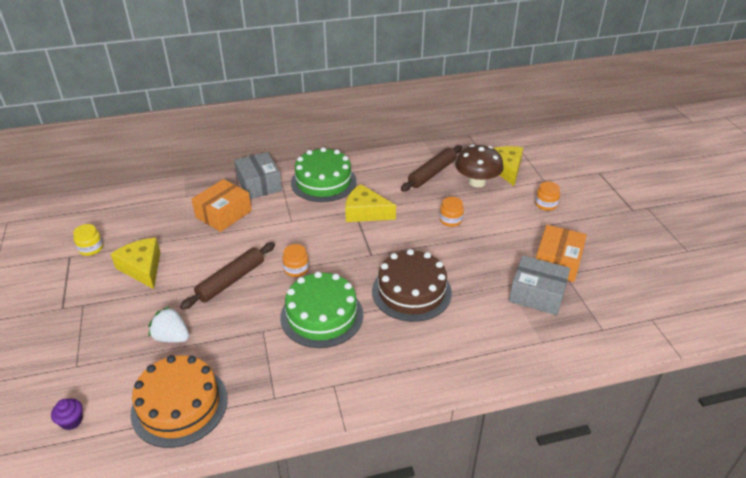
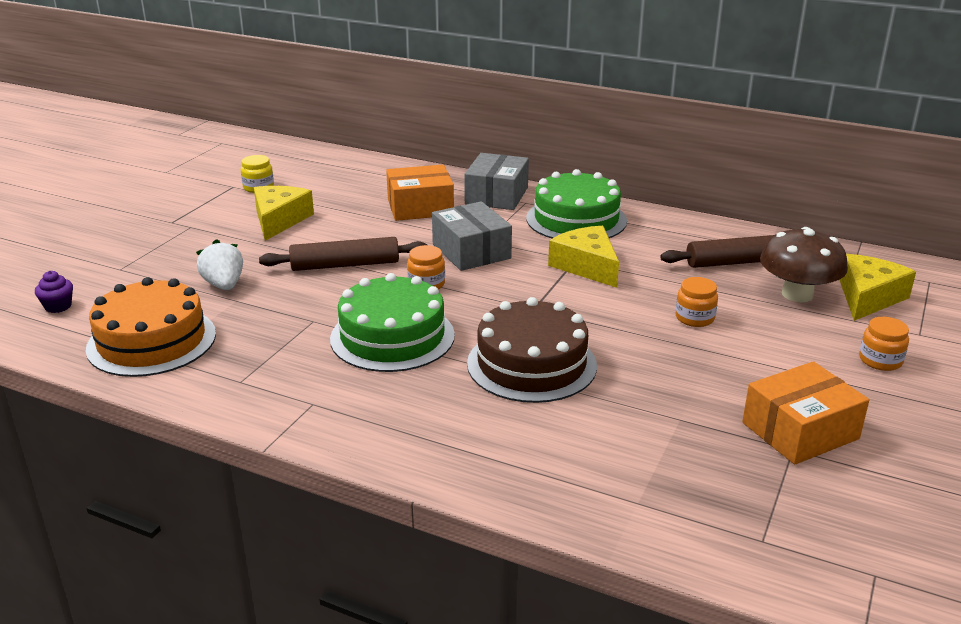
camera: 40 degrees right, 10 degrees down
(537, 294) = (710, 449): grey box -> grey box (471, 251)

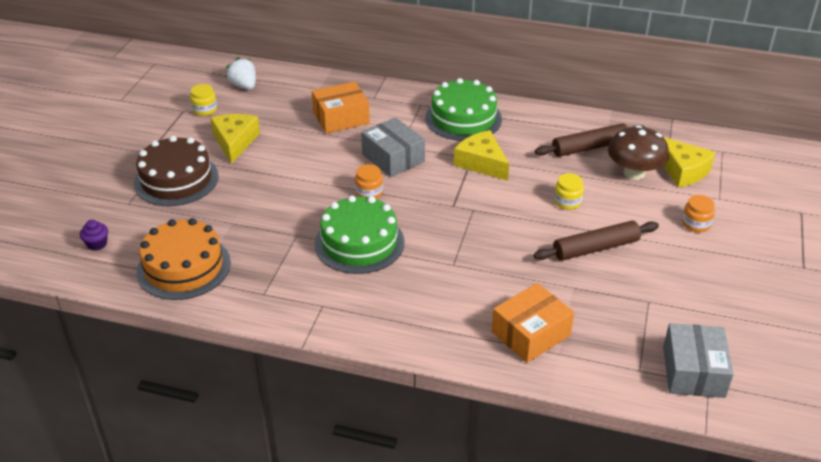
camera: 10 degrees left, 10 degrees up
(224, 285) = (217, 210): white strawberry -> white strawberry (244, 86)
(345, 265) = (302, 181): brown rolling pin -> brown rolling pin (595, 248)
(496, 196) = (397, 100): grey box -> grey box (693, 371)
(531, 364) = (464, 255): brown cake -> brown cake (176, 179)
(694, 318) = (567, 202): orange jar -> yellow jar
(800, 431) = (651, 287): orange box -> orange box (531, 334)
(868, 297) = (682, 170): yellow cheese -> yellow cheese turned 120 degrees clockwise

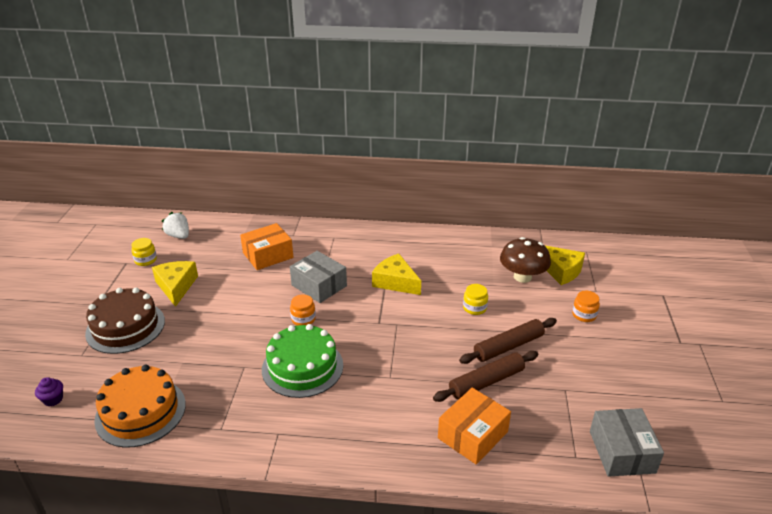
camera: 10 degrees left, 5 degrees down
(463, 118) = (372, 245): green cake -> none
(589, 147) = (481, 259): brown rolling pin -> brown rolling pin (486, 382)

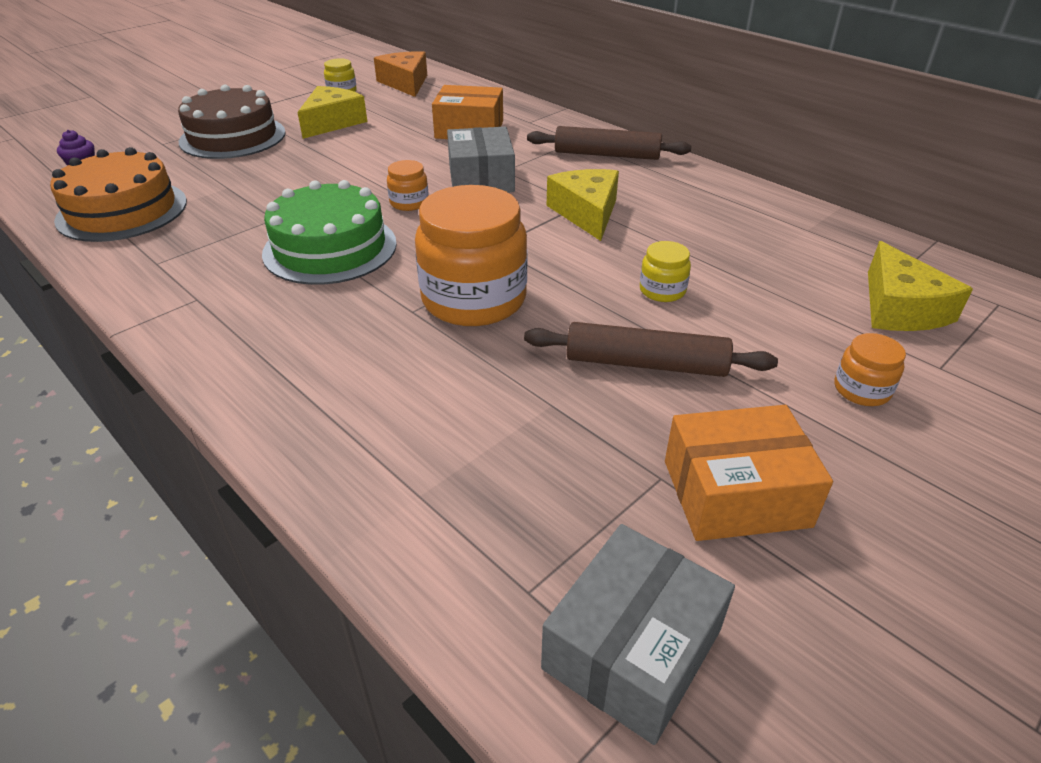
camera: 40 degrees right, 5 degrees up
(178, 236) = (406, 83): white strawberry -> orange cheese
(408, 356) = (474, 299): none -> orange jar
(473, 435) = (410, 445): orange box -> orange box (736, 493)
(486, 382) = (537, 390): brown rolling pin -> brown rolling pin (606, 155)
(522, 277) = (808, 287): brown mushroom -> none

